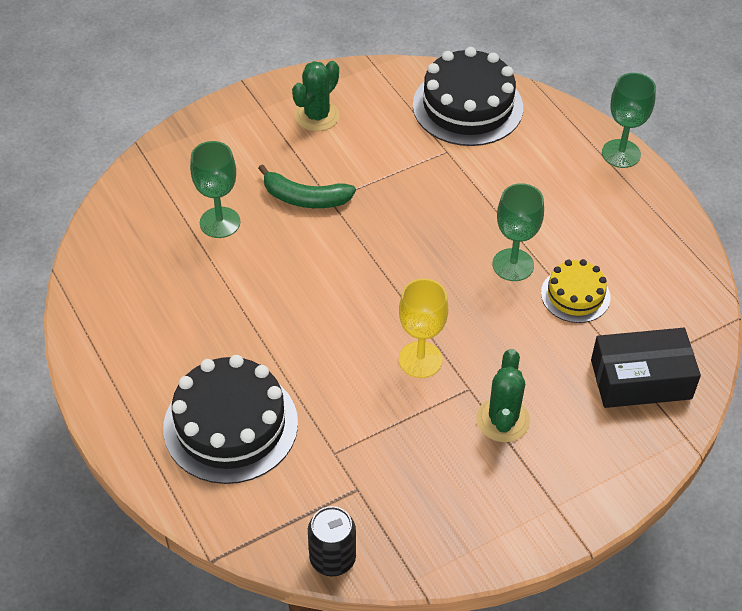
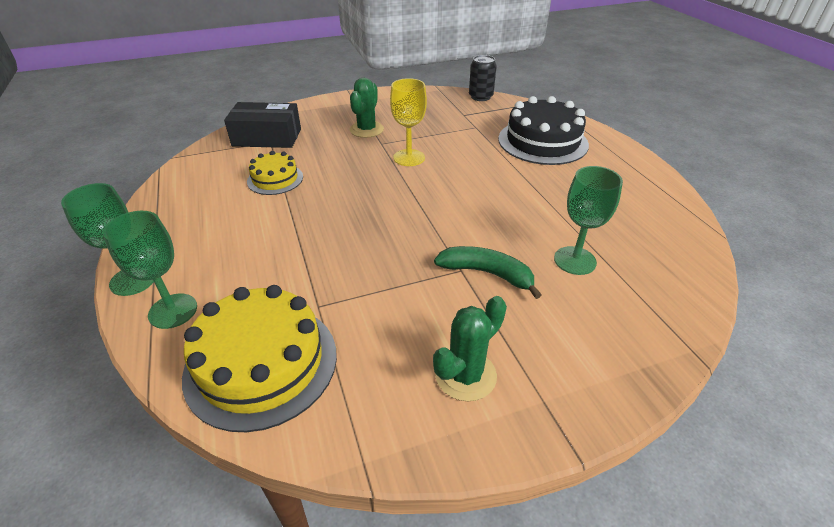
camera: 170 degrees left, 10 degrees down
(467, 106) = (261, 363): black cake -> yellow cake
(513, 265) = (310, 201): green goblet -> green goblet (173, 311)

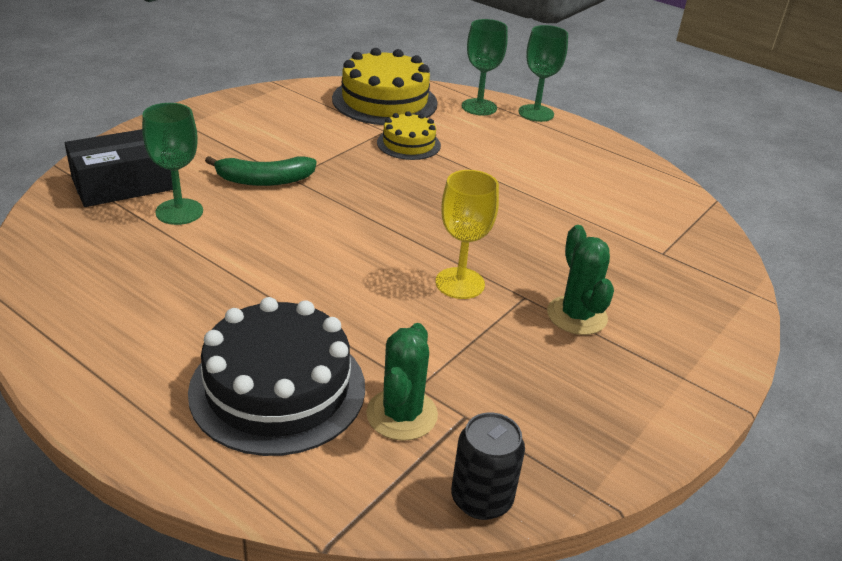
camera: 145 degrees right, 5 degrees down
(267, 137) = (676, 257): black box -> black box (124, 184)
(275, 179) = (570, 208): yellow cake -> yellow cake (408, 144)
(465, 375) = (245, 123): green cactus -> green cactus (402, 414)

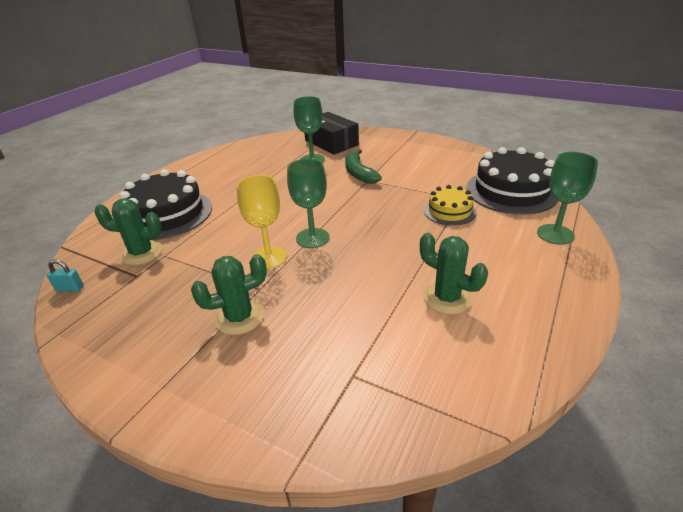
camera: 85 degrees right, 0 degrees up
(384, 101) = (511, 191): yellow cake -> black cake
(481, 499) = (70, 288): black can -> turquoise padlock
(536, 113) = (584, 269): green goblet -> green goblet (312, 238)
(564, 184) = (447, 298): none -> green cactus

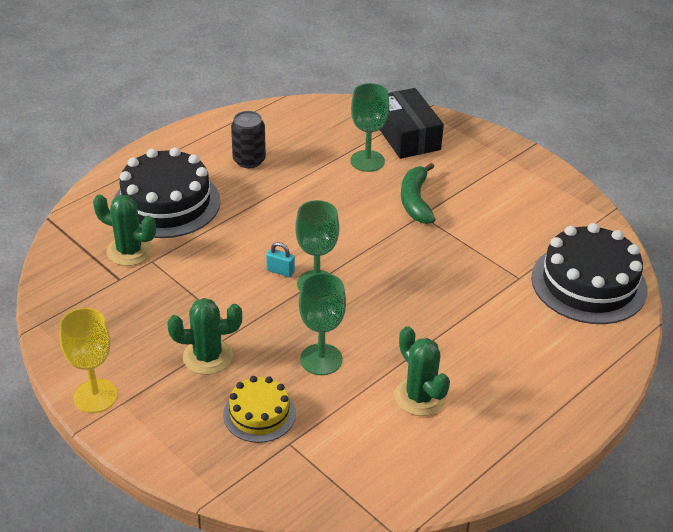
camera: 15 degrees right, 5 degrees up
(70, 288) = (53, 276): turquoise padlock -> turquoise padlock (280, 271)
(225, 176) = (249, 160): none -> black can
(269, 257) = (260, 295): yellow goblet -> yellow goblet (95, 396)
(449, 211) = (492, 291): yellow cake -> yellow cake (259, 414)
(555, 234) = (592, 358): green goblet -> green goblet (321, 359)

